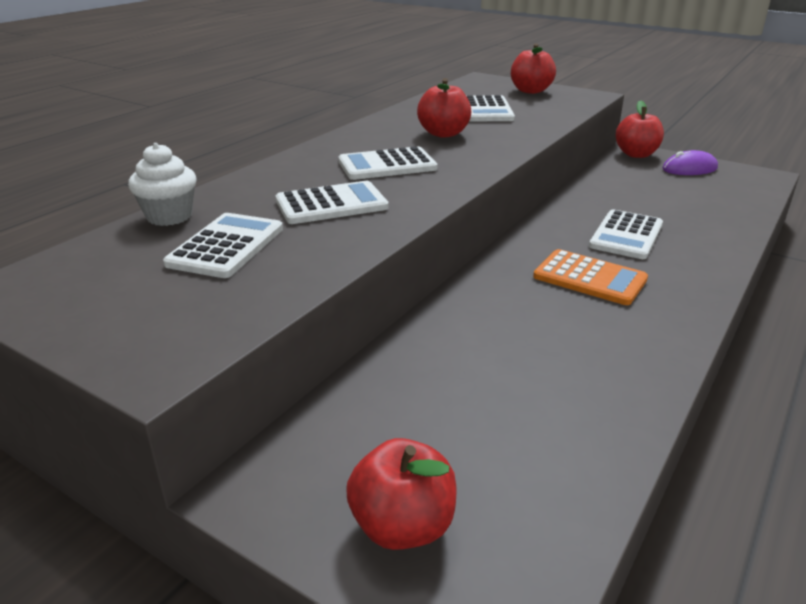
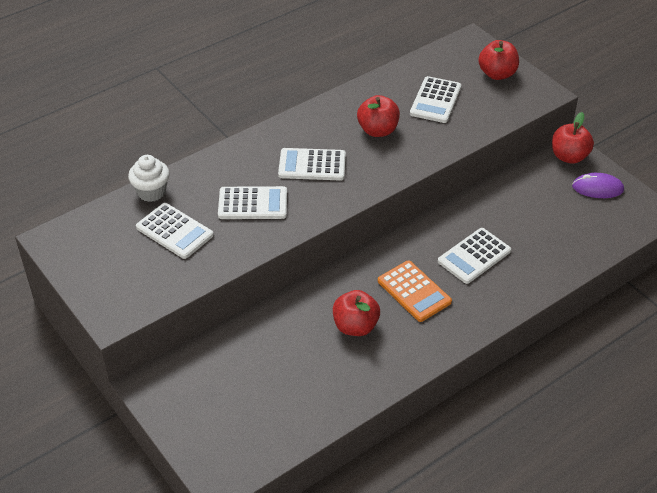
camera: 20 degrees right, 15 degrees up
(226, 246) = (174, 231): white calculator -> white calculator turned 90 degrees clockwise
(402, 526) = (206, 423): red apple -> red apple (355, 326)

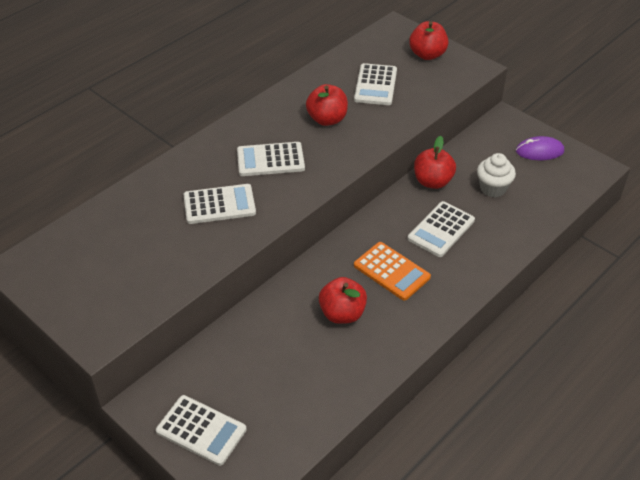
camera: 10 degrees left, 0 degrees up
(151, 192) = (113, 205): white cupcake -> white cupcake (493, 188)
(174, 231) = (145, 242): white calculator -> white calculator (201, 430)
(569, 156) = (506, 125): red apple -> red apple (432, 181)

